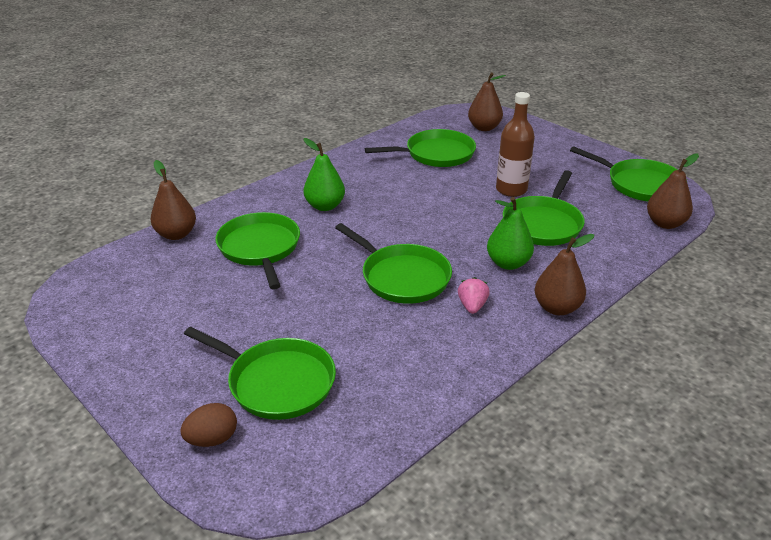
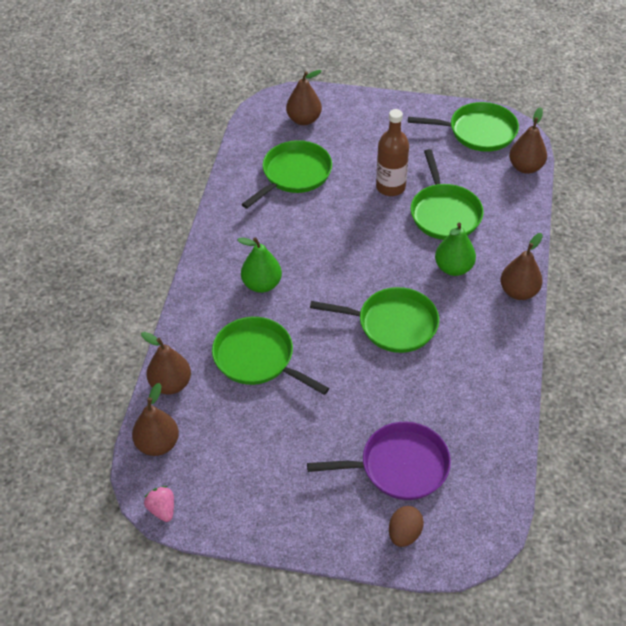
camera: 35 degrees left, 15 degrees up
(115, 265) = (158, 444): none -> brown pear
(277, 382) = (399, 466): green pan -> purple pan
(472, 306) = (464, 323): pink strawberry -> pink strawberry (162, 509)

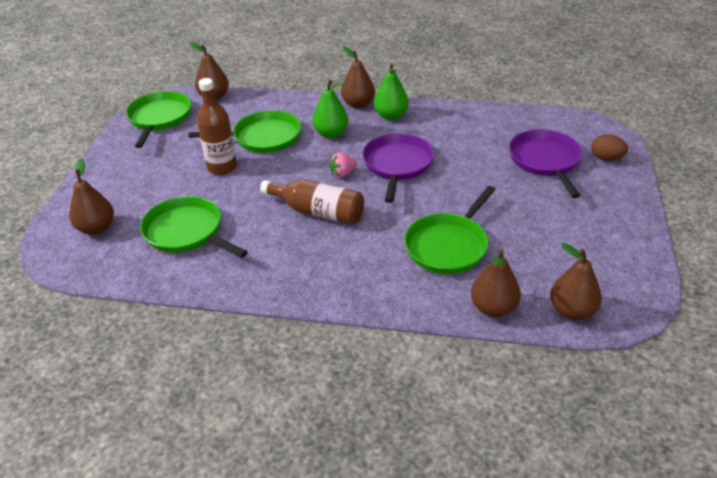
camera: 90 degrees left, 10 degrees down
(162, 509) = (645, 300): pink strawberry -> pink strawberry (343, 174)
(262, 284) = (350, 248): green pear -> green pear (391, 116)
(316, 261) = (318, 212): none -> brown bottle
(393, 324) = (397, 165): green pan -> purple pan

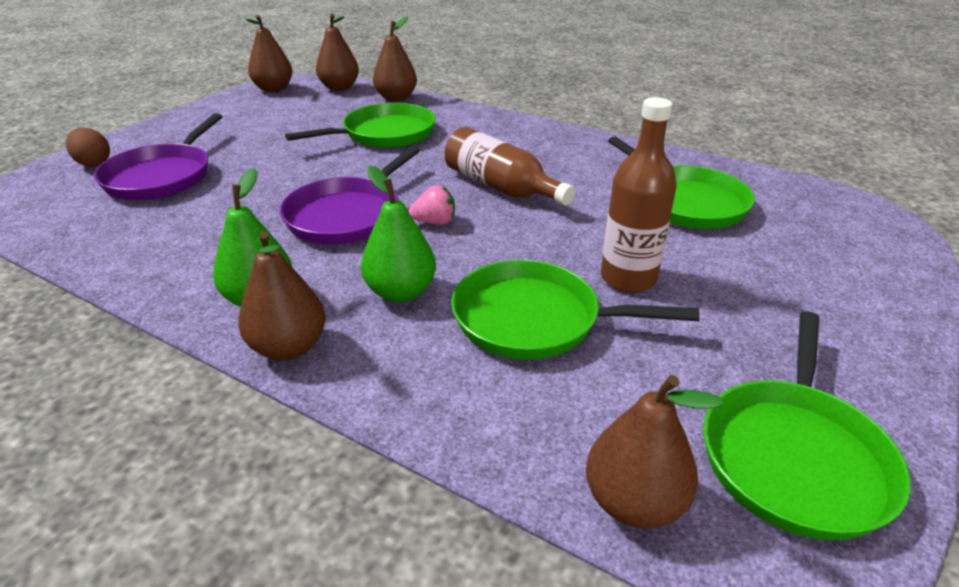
camera: 160 degrees left, 5 degrees down
(96, 228) = (828, 233): brown pear -> brown pear (274, 89)

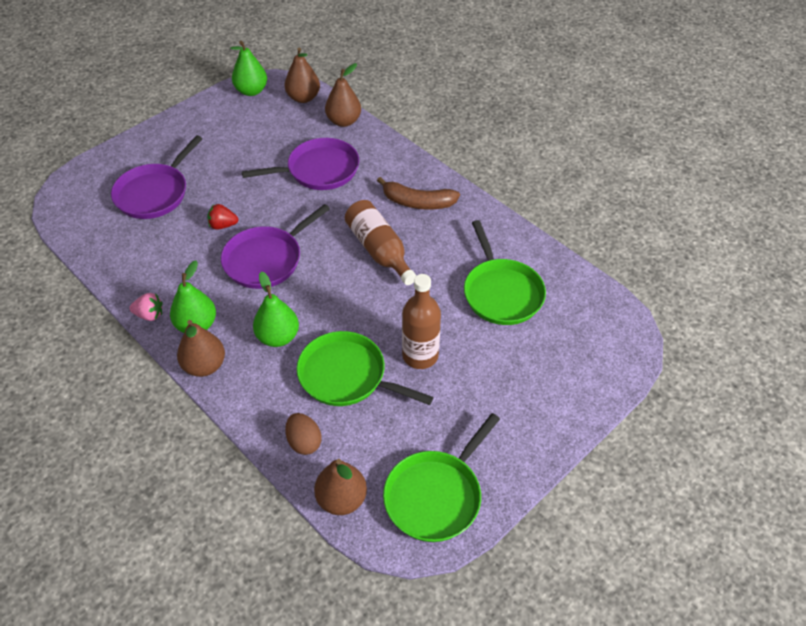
camera: 15 degrees right, 15 degrees up
(94, 163) = (111, 169): brown egg -> brown egg (304, 442)
(271, 192) = (223, 225): none -> red strawberry
(274, 89) = (251, 91): brown pear -> green pear
(384, 134) = (319, 170): green pan -> purple pan
(435, 222) = (320, 278): pink strawberry -> pink strawberry (149, 315)
(523, 144) = (418, 202): none -> brown banana

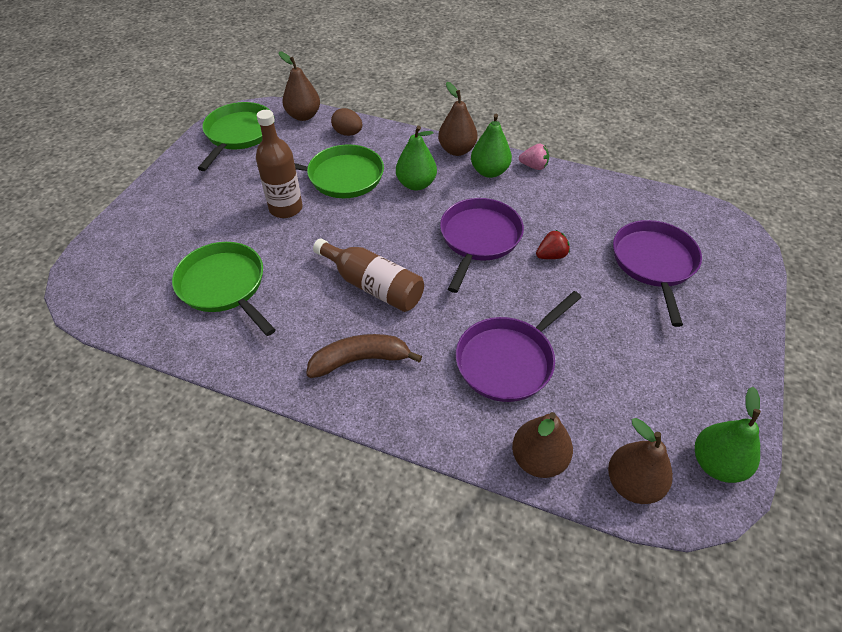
camera: 155 degrees right, 0 degrees up
(149, 315) = (534, 166): pink strawberry -> pink strawberry turned 150 degrees counterclockwise

